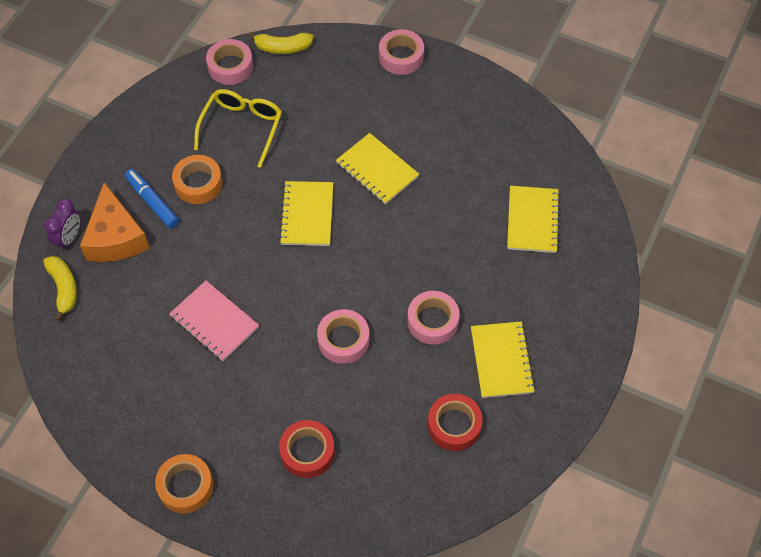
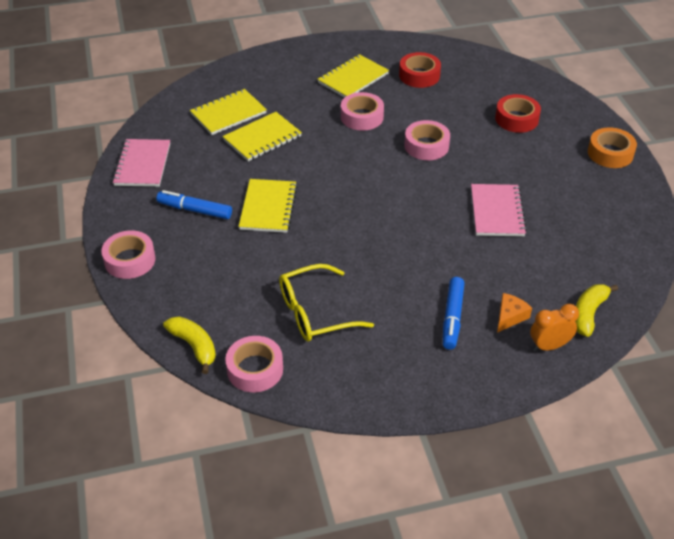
camera: 130 degrees left, 15 degrees down
(69, 238) = (549, 346): purple clock -> orange clock
(115, 237) = (510, 316): orange cheese -> orange cheese, size x0.49
(198, 184) = (401, 301): orange tape -> none
(307, 215) = (353, 220): yellow notebook -> yellow notebook (262, 138)
(420, 123) = (195, 210): none -> blue marker
(511, 121) = (142, 164): none -> pink notebook

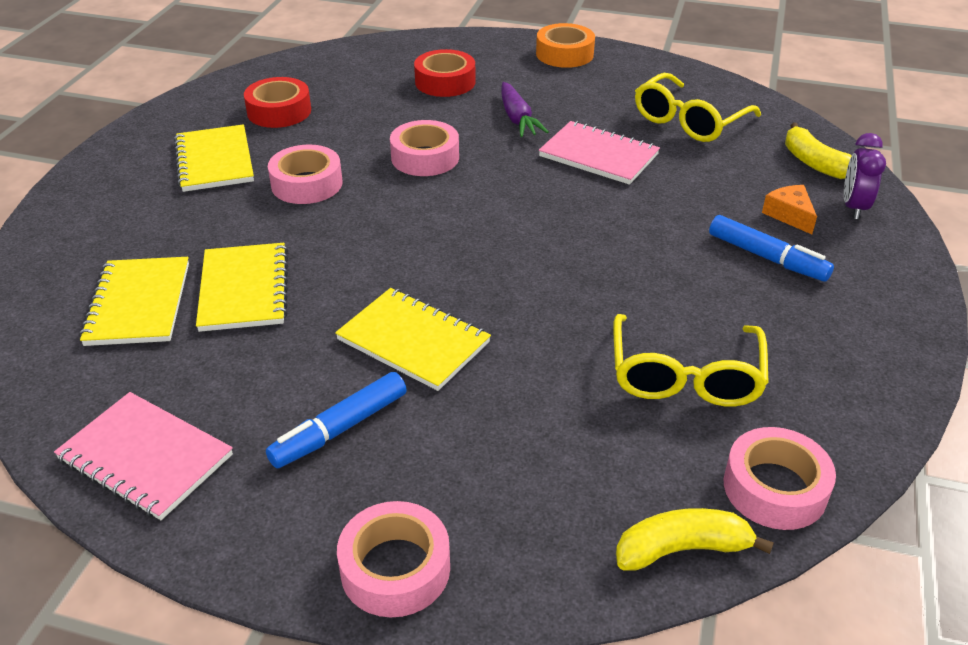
camera: 60 degrees left, 5 degrees down
(505, 164) = (517, 118): none -> purple carrot
(549, 346) = (853, 207): orange clock -> purple clock
(582, 238) = (689, 121): none -> yellow glasses

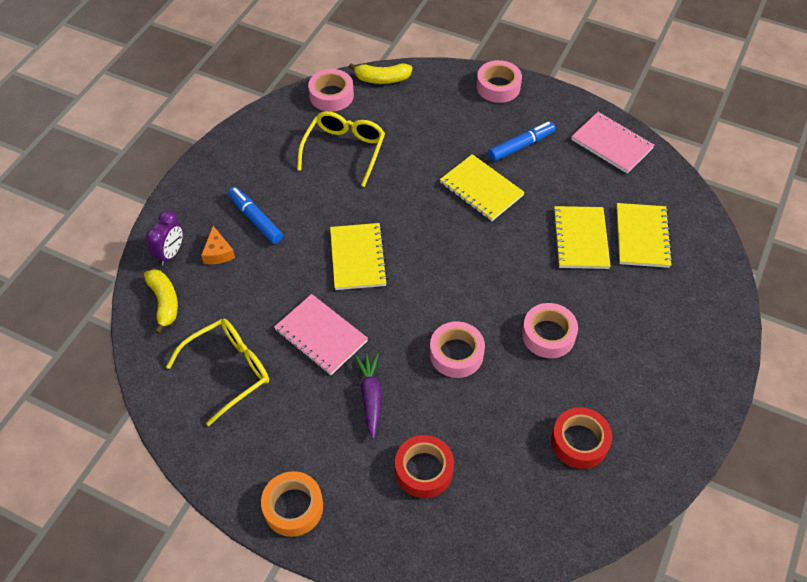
camera: 170 degrees left, 15 degrees up
(215, 161) = (623, 375): yellow notebook -> yellow notebook (358, 258)

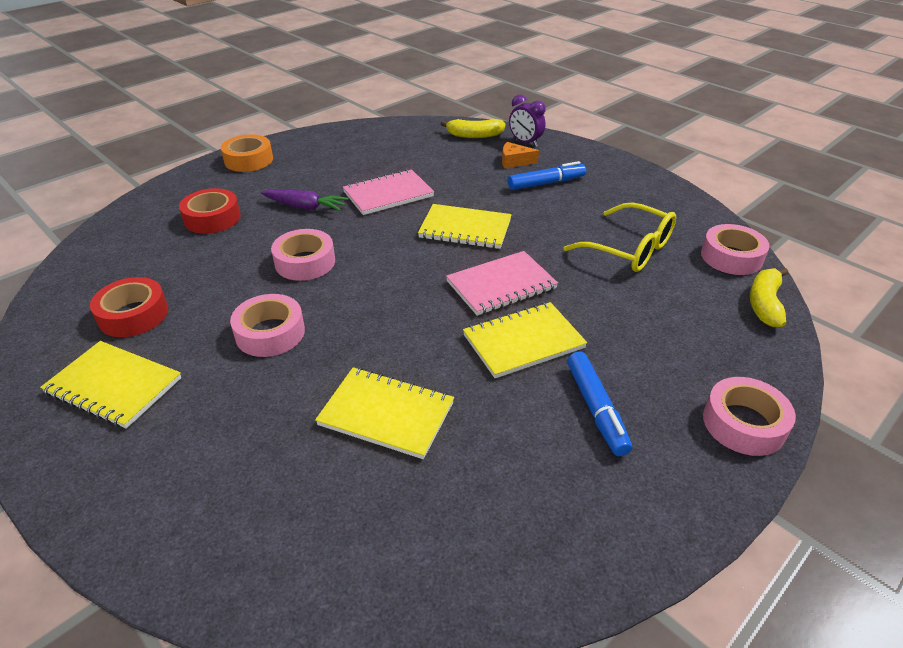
camera: 110 degrees right, 15 degrees down
(228, 371) = (388, 151): yellow glasses -> none
(611, 144) = (567, 539): pink notebook -> pink notebook (501, 285)
(642, 237) = (346, 493): yellow notebook -> yellow notebook (114, 386)

